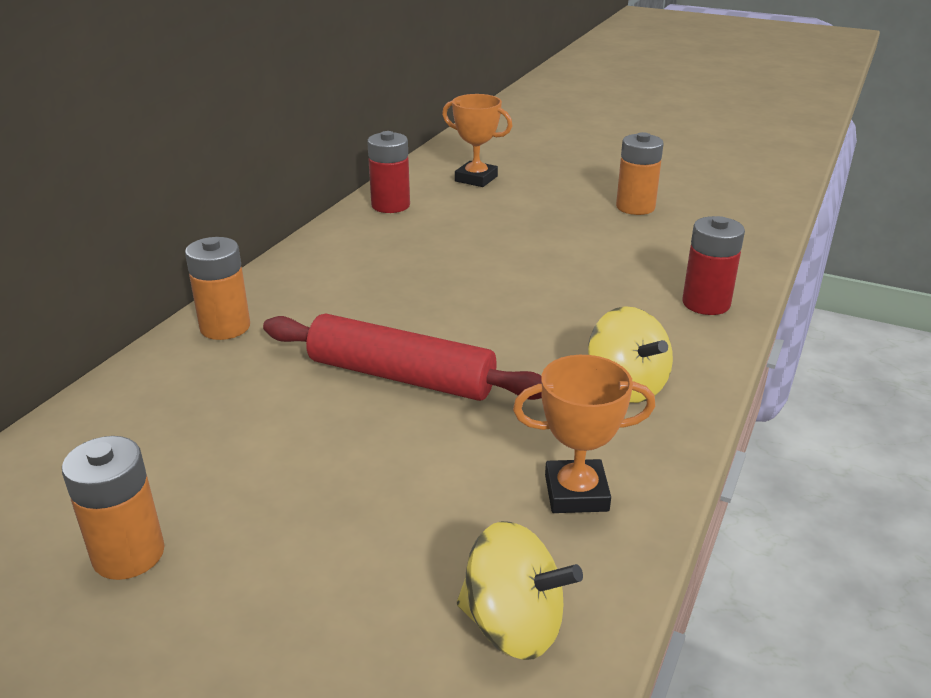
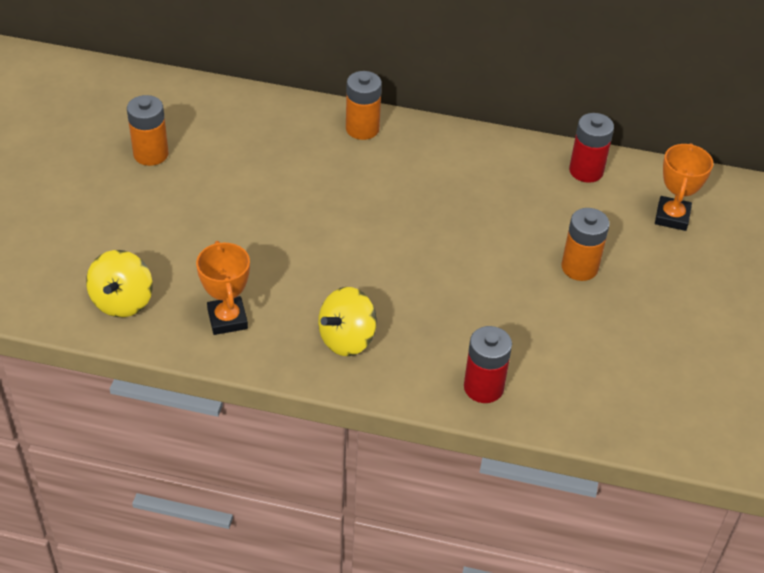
camera: 75 degrees right, 15 degrees up
(401, 376) = (328, 223): red rolling pin -> none
(635, 207) = (661, 337): orange battery -> orange battery (579, 267)

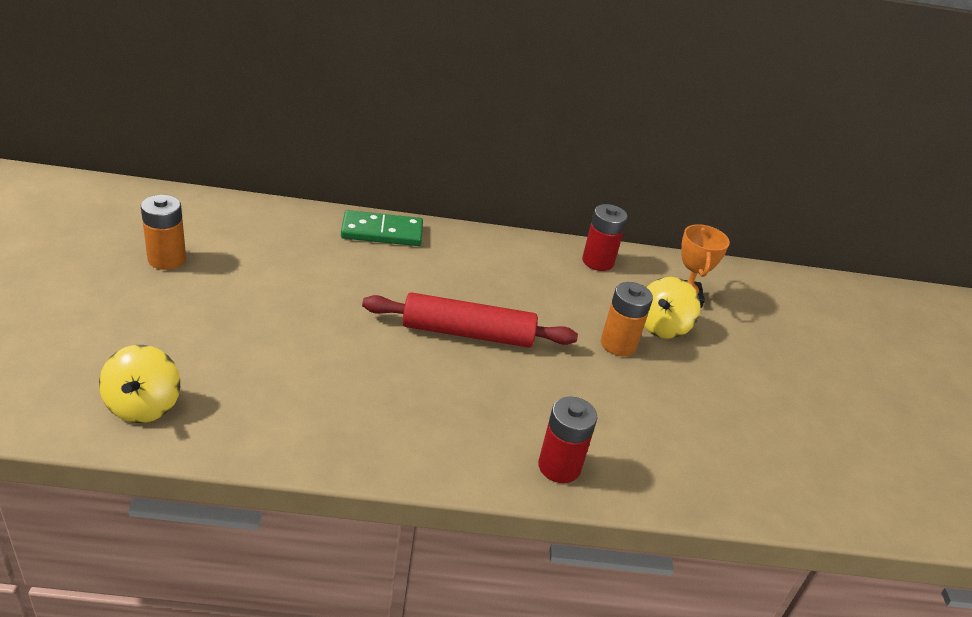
camera: 15 degrees left, 10 degrees down
(227, 319) = (268, 416): orange trophy -> none
(347, 339) = (404, 428): yellow spinning top -> yellow spinning top (662, 326)
(362, 129) = (382, 232): orange battery -> green domino
(427, 246) = (468, 333): none -> red rolling pin

